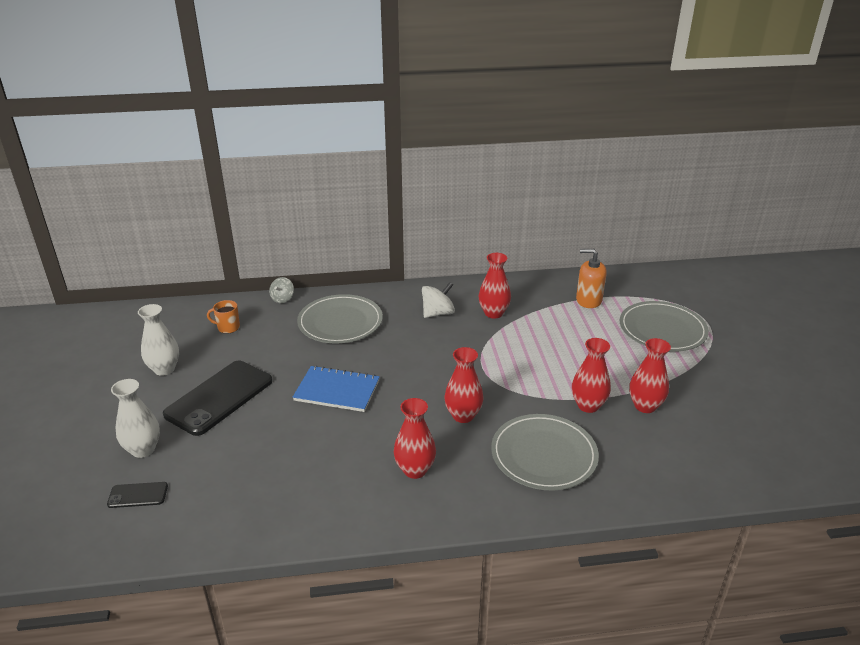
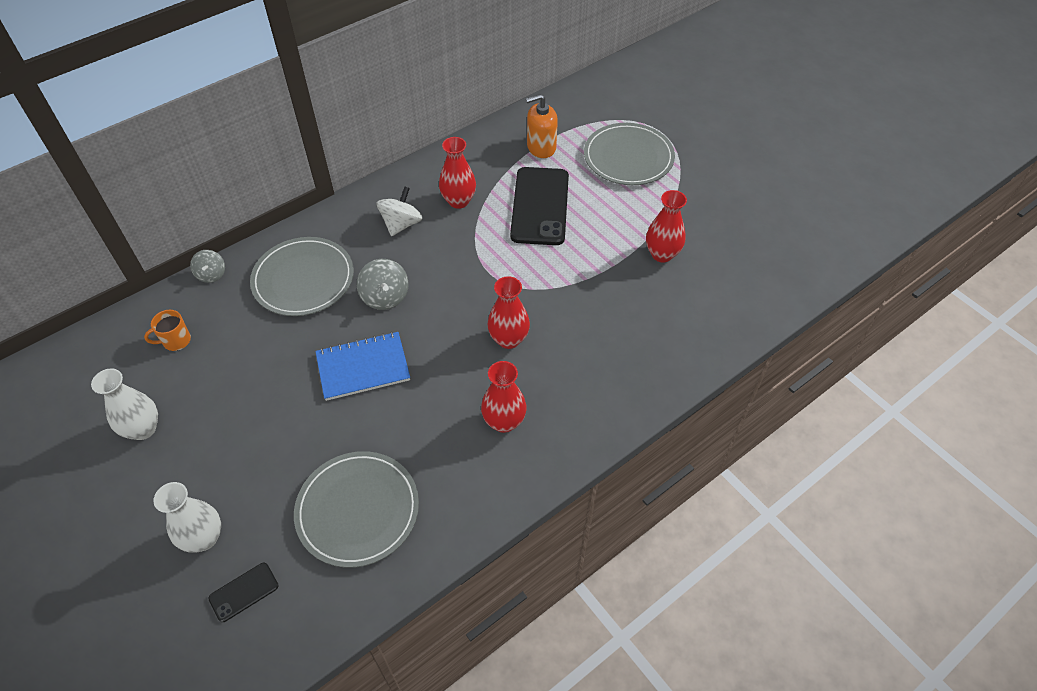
camera: 30 degrees left, 20 degrees up
(219, 397) = (240, 435): black phone -> black phone (540, 206)
(389, 353) = (385, 297): none -> grey spinning top
(543, 455) = (608, 349): grey plate -> grey plate (358, 510)
(588, 405) = (613, 276): red vase -> none

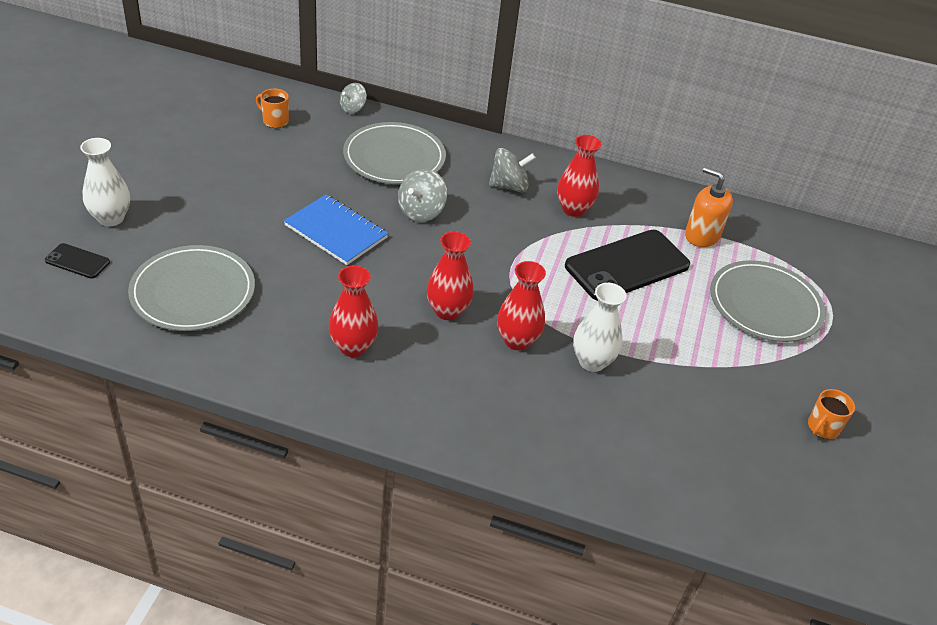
camera: 50 degrees right, 10 degrees down
(143, 429) = (184, 143): white vase -> white vase (592, 362)
(401, 224) = (509, 186): white spinning top -> grey spinning top
(662, 254) = (664, 384): red vase -> red vase (517, 340)
(746, 198) = (822, 427): none -> orange mug

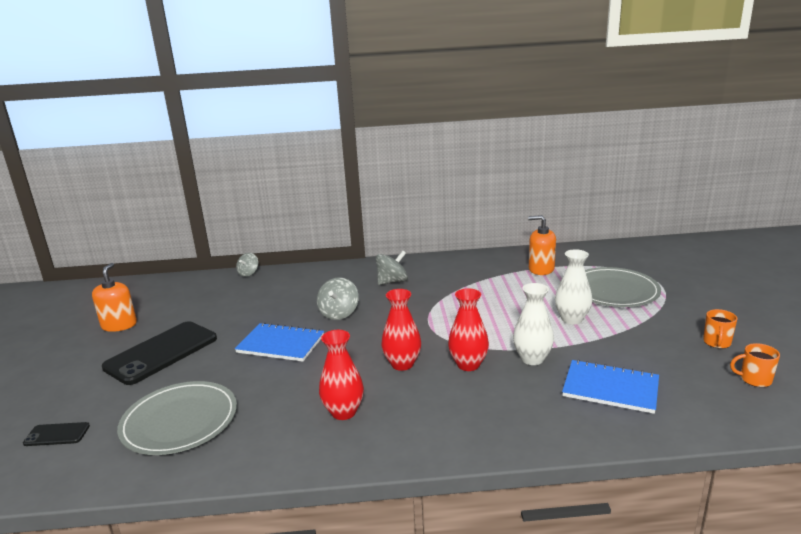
camera: 15 degrees left, 20 degrees down
(111, 218) = (77, 394): white vase -> white vase (572, 319)
(183, 137) = (119, 325): none -> orange soap dispenser
(275, 121) = (191, 296): orange mug -> orange mug (754, 379)
(394, 157) = (297, 290): grey plate -> none
(573, 209) = (446, 281): red vase -> none
(627, 266) = (508, 299): black phone -> black phone (161, 353)
(648, 434) = (610, 388): none -> blue notebook

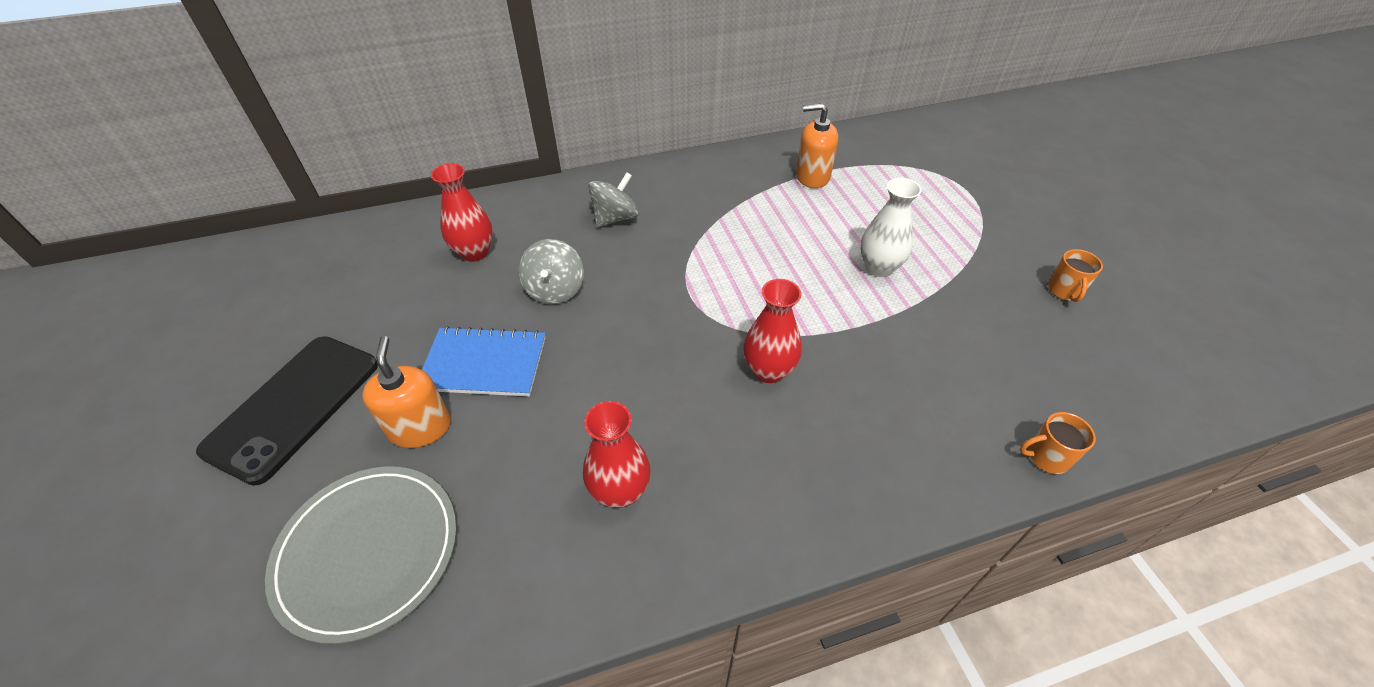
camera: 15 degrees left, 25 degrees up
(57, 435) = (160, 618): black phone -> none
(119, 325) = (202, 354): orange soap dispenser -> orange soap dispenser (420, 427)
(248, 273) = (390, 219): grey spinning top -> none
(402, 364) = (677, 382): red vase -> red vase (474, 252)
(532, 359) = (850, 348): white vase -> none
(610, 388) = (963, 390): blue notebook -> none
(614, 291) = (916, 209): grey plate -> none
(754, 379) = (1125, 351): orange mug -> orange mug (1046, 457)

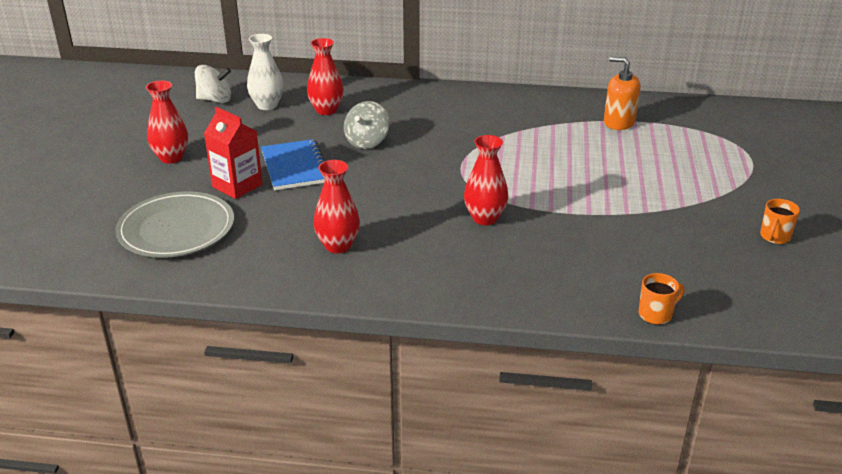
camera: 25 degrees right, 15 degrees down
(294, 406) = (171, 158): black phone -> red vase
(311, 278) = (215, 100): none -> white spinning top
(420, 427) = (237, 186): orange soap dispenser -> red carton
(484, 364) = (295, 167): blue notebook -> blue notebook turned 45 degrees clockwise
(615, 218) = (439, 113): grey spinning top -> none
(879, 267) = (623, 186): white vase -> white vase (267, 105)
(1046, 457) = (656, 314): orange mug -> orange mug turned 135 degrees clockwise

